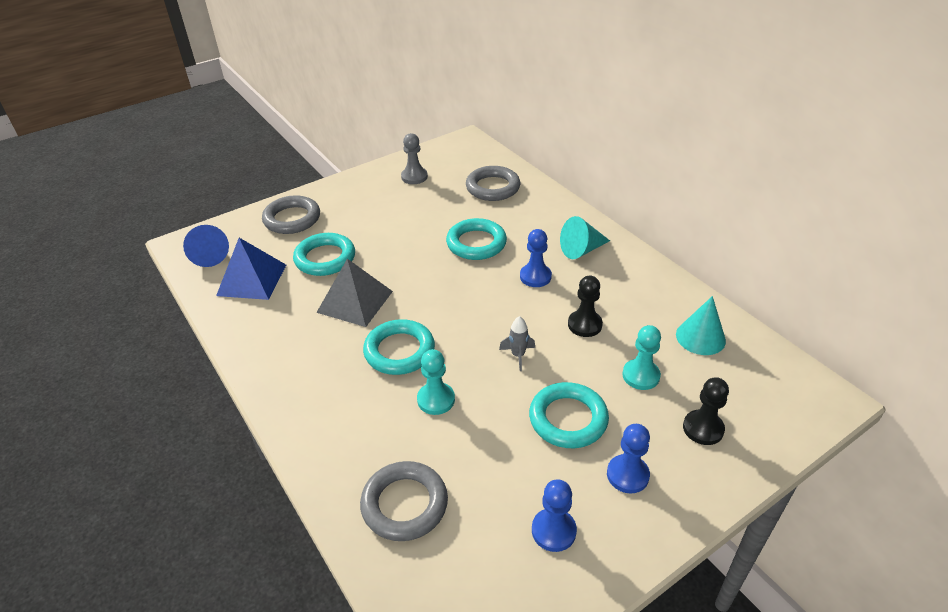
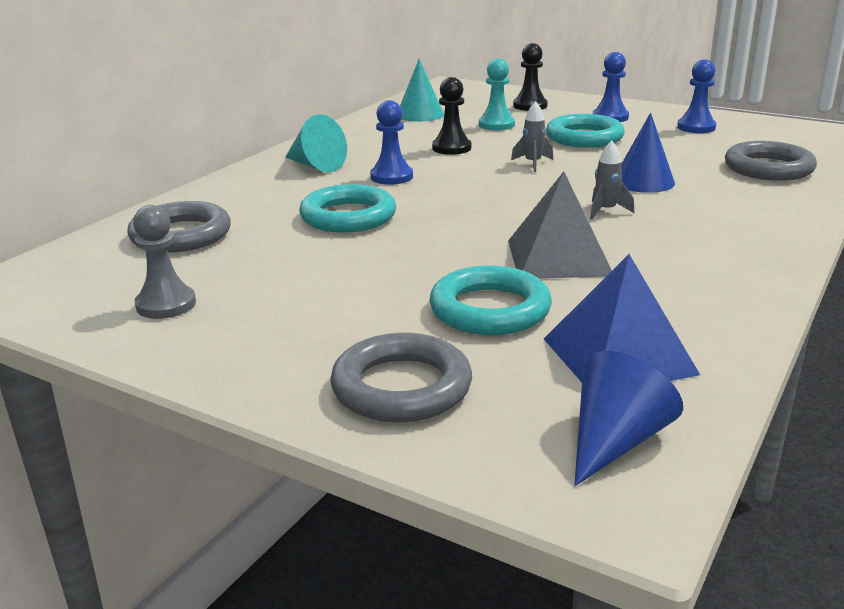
camera: 115 degrees left, 15 degrees down
(399, 351) = (606, 211): turquoise ring -> grey rocket
(436, 400) = (643, 181): turquoise pawn -> blue cone

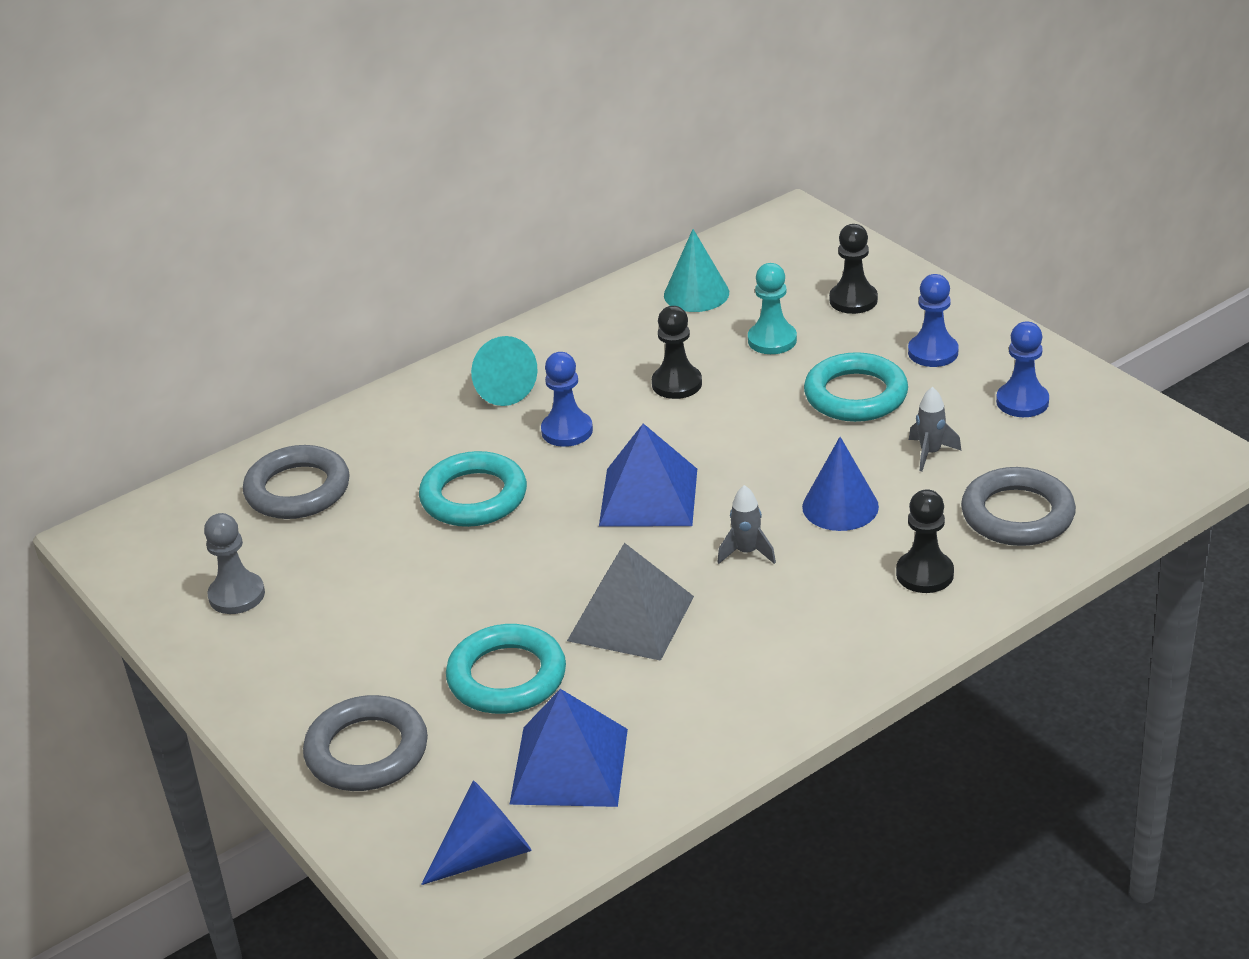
camera: 25 degrees right, 10 degrees up
(494, 197) = (649, 497): none -> blue pyramid
(532, 163) = (745, 439): grey rocket -> grey rocket (930, 453)
(750, 201) = (924, 574): none -> black pawn

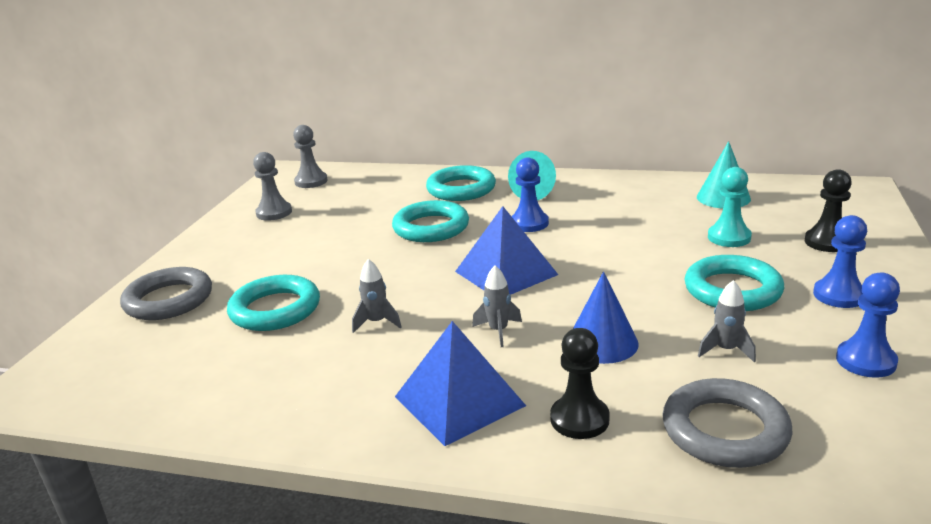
camera: 50 degrees right, 10 degrees down
(181, 531) = (311, 181): none -> grey pawn
(298, 490) = (376, 189): grey ring -> none
(406, 432) = (461, 189): none -> turquoise ring
(486, 854) = (91, 381): blue cone -> none
(569, 766) = (202, 370): blue pyramid -> blue pyramid (459, 401)
(631, 618) = (377, 322): grey pyramid -> grey rocket
(677, 384) = (628, 231): black pawn -> none

